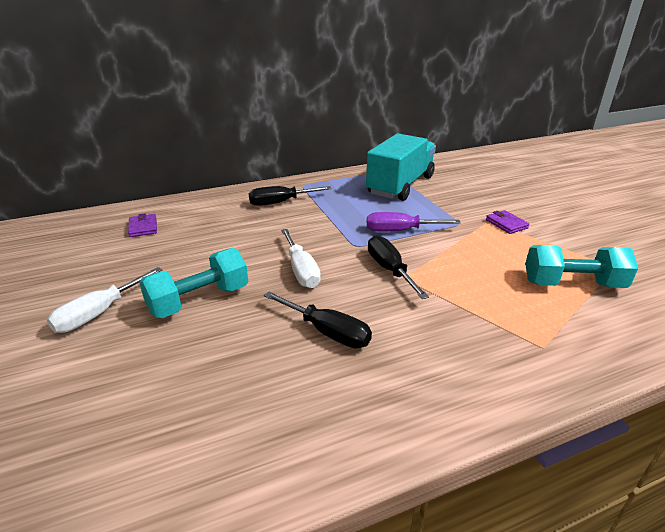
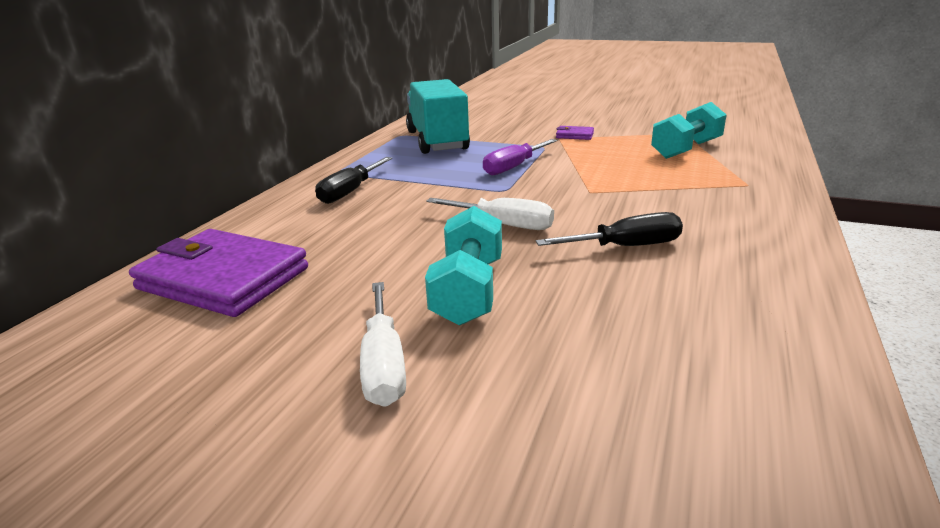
camera: 45 degrees left, 5 degrees down
(143, 227) = (223, 278): purple wallet -> purple wallet, size x2.34
(390, 269) = (568, 192): black screwdriver -> none

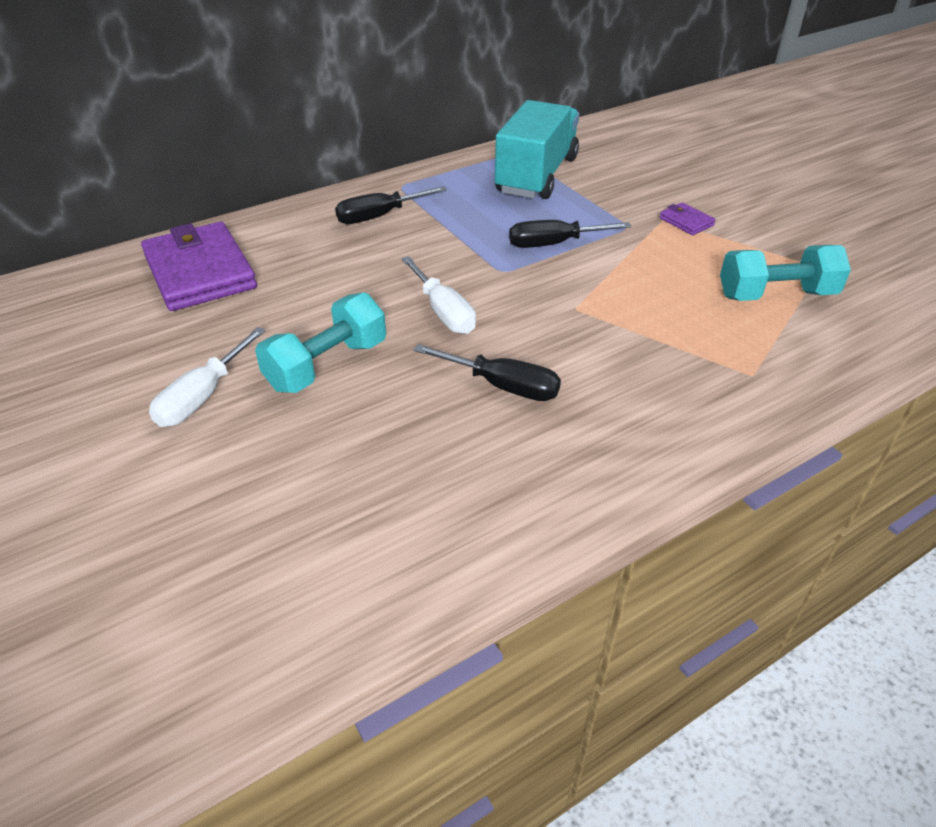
camera: 35 degrees right, 15 degrees up
(513, 167) = (553, 244): purple screwdriver -> black screwdriver

